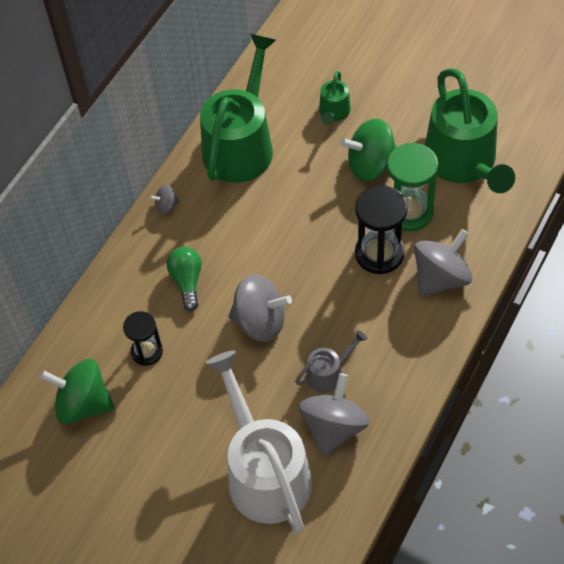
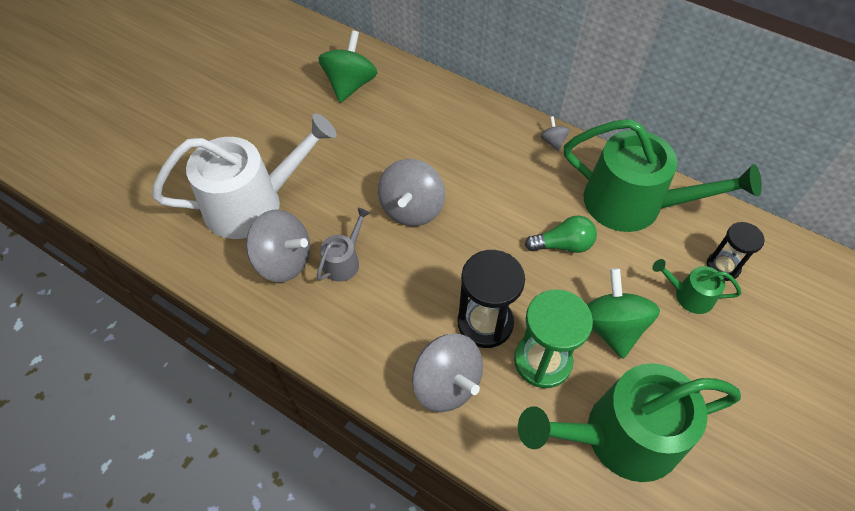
camera: 90 degrees right, 0 degrees up
(147, 352) = (393, 125): black hourglass -> black hourglass (722, 267)
(187, 282) = (464, 155): green light bulb -> green light bulb (563, 245)
(328, 373) = (344, 261): grey watering can -> grey watering can turned 120 degrees counterclockwise

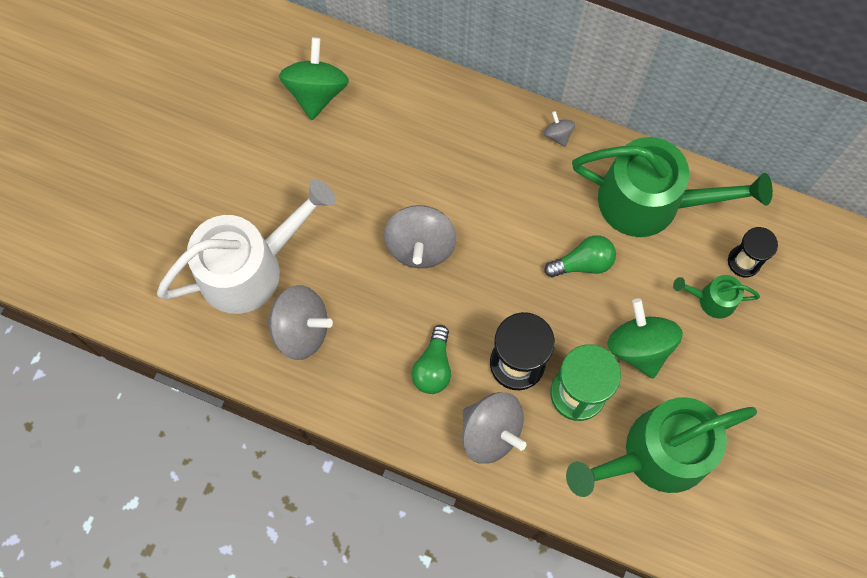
camera: 10 degrees left, 15 degrees up
(344, 261) = (363, 320): grey watering can -> none
(401, 313) = (433, 367): none -> green light bulb

